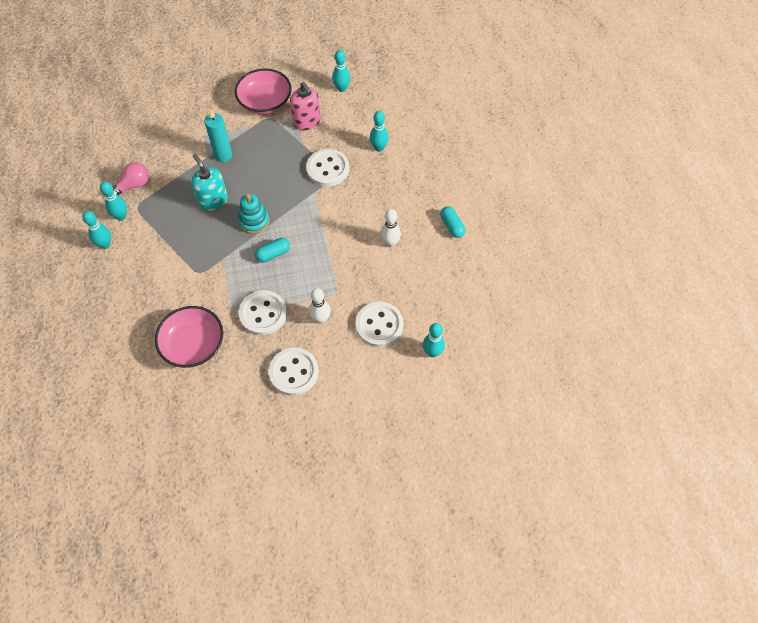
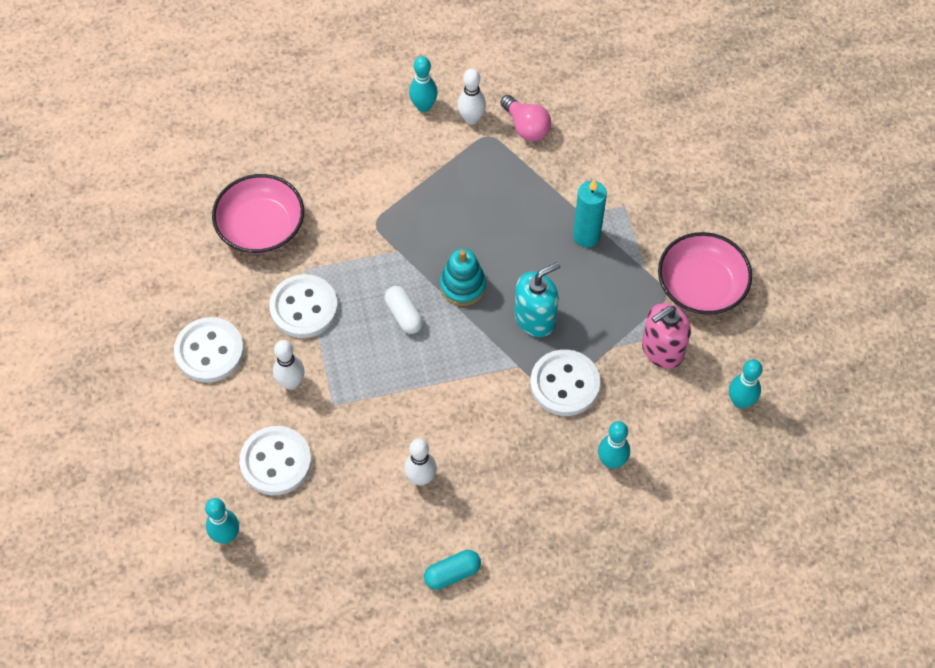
camera: 90 degrees right, 0 degrees up
(121, 216) = (471, 118): turquoise bowling pin -> white bowling pin
(213, 200) = (500, 229): turquoise soap dispenser -> turquoise soap dispenser (535, 318)
(273, 254) = (404, 315): turquoise capsule -> white capsule

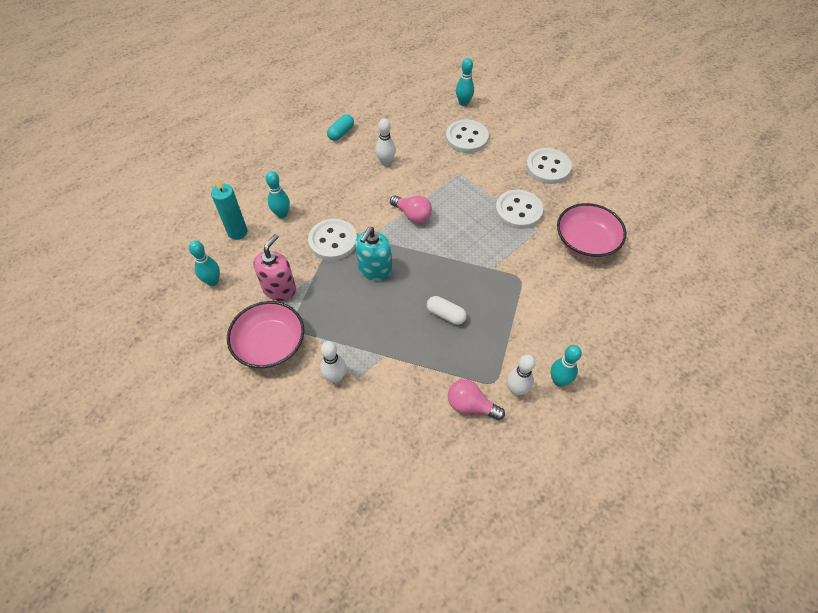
camera: 150 degrees right, 5 degrees down
(291, 382) = (491, 173): white bowling pin -> white bowling pin (335, 377)
(404, 315) = (457, 234): white capsule -> white capsule (445, 315)
(441, 371) = (412, 215): none -> pink light bulb
(463, 286) = (434, 267): turquoise stacking toy -> none
(586, 236) = (372, 340): turquoise candle -> turquoise candle (237, 232)

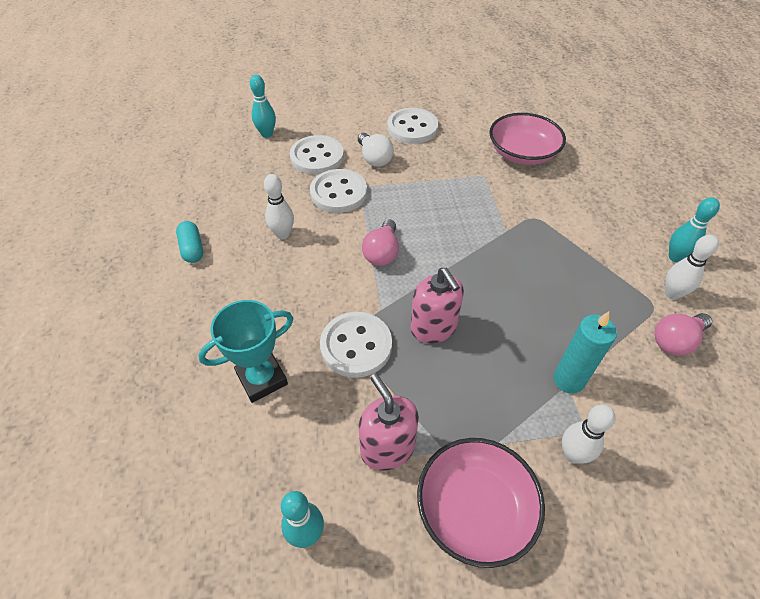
camera: 55 degrees left, 5 degrees down
(237, 232) = (243, 450): turquoise candle -> turquoise candle (568, 380)
(282, 214) = (262, 378): turquoise bowling pin -> turquoise trophy
(374, 269) = (433, 328): turquoise soap dispenser -> pink soap dispenser
(412, 215) = (382, 253): pink light bulb -> pink light bulb turned 120 degrees clockwise
(445, 315) = (543, 298): white capsule -> none
(494, 165) = (374, 158): none -> white light bulb
(518, 211) = (448, 174): white button -> white button (338, 193)

